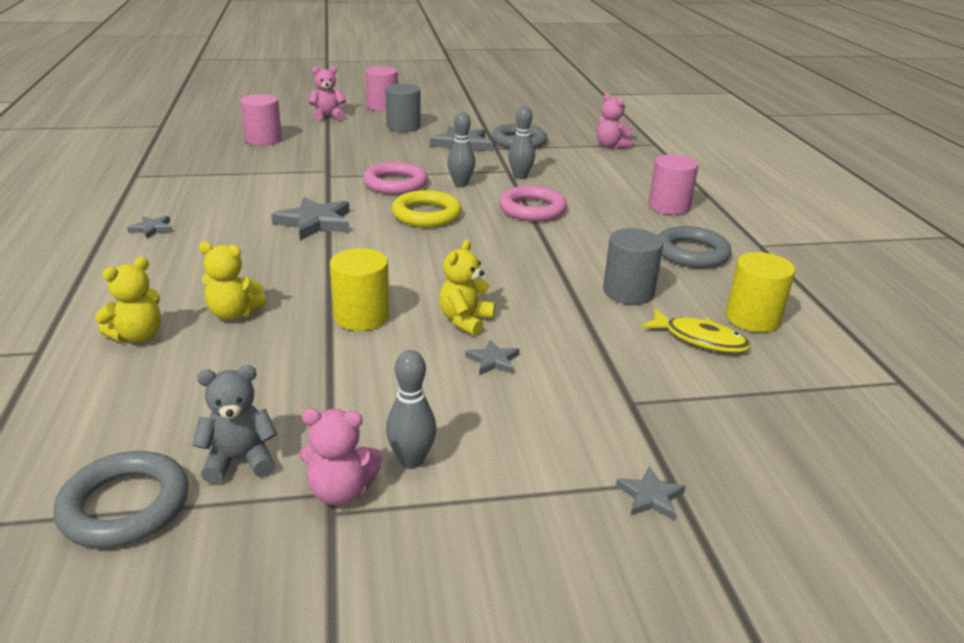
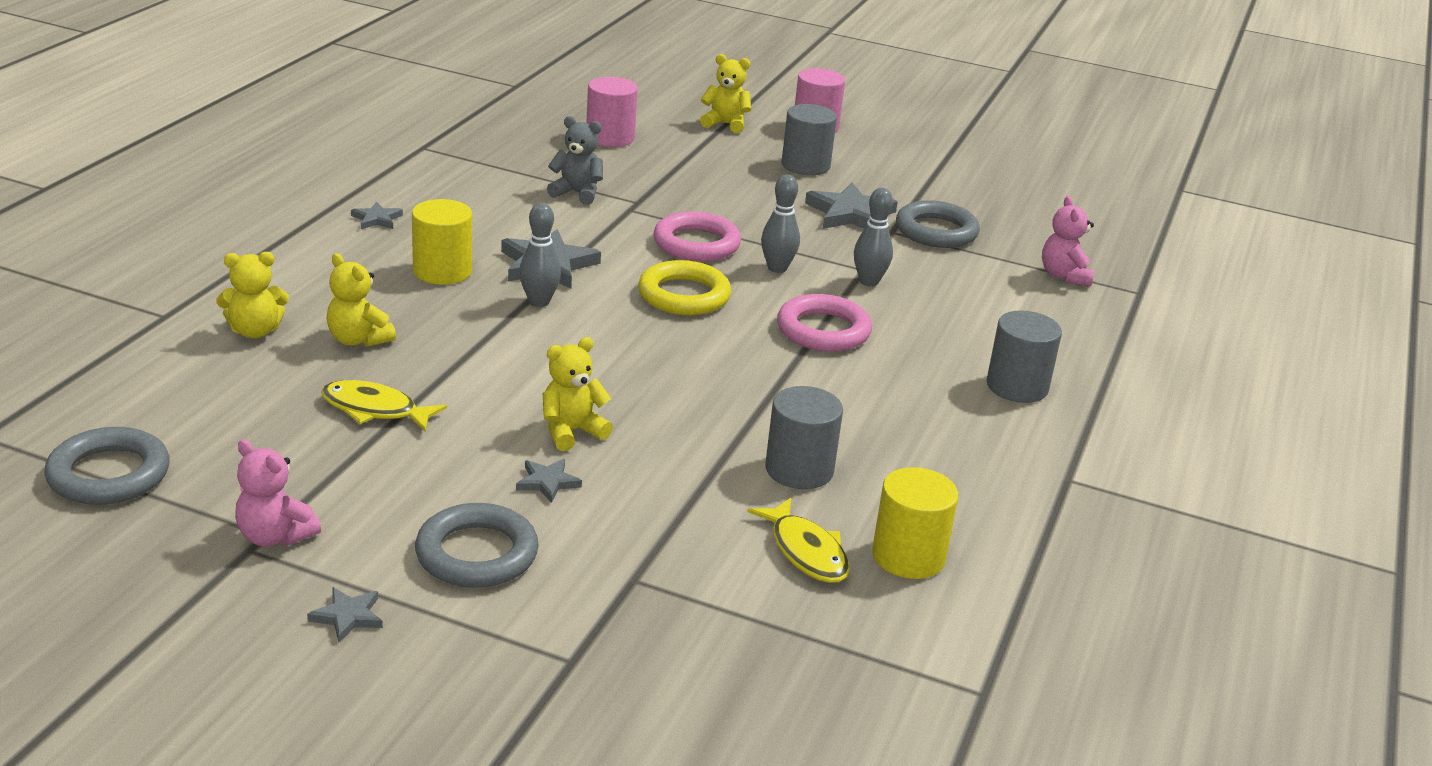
camera: 30 degrees right, 0 degrees up
(239, 460) = (224, 476): grey teddy bear -> grey teddy bear (577, 193)
(306, 359) = (375, 410): none -> yellow fish
(328, 117) = (725, 124): pink teddy bear -> yellow teddy bear
(361, 316) = (473, 387): yellow cylinder -> yellow cylinder (442, 271)
(411, 460) = (361, 537): grey bowling pin -> grey bowling pin (539, 302)
(650, 497) = (530, 663): grey star -> grey star (348, 616)
(669, 206) = (1017, 387): pink cylinder -> grey cylinder
(691, 253) = (952, 455): grey ring -> grey ring (477, 554)

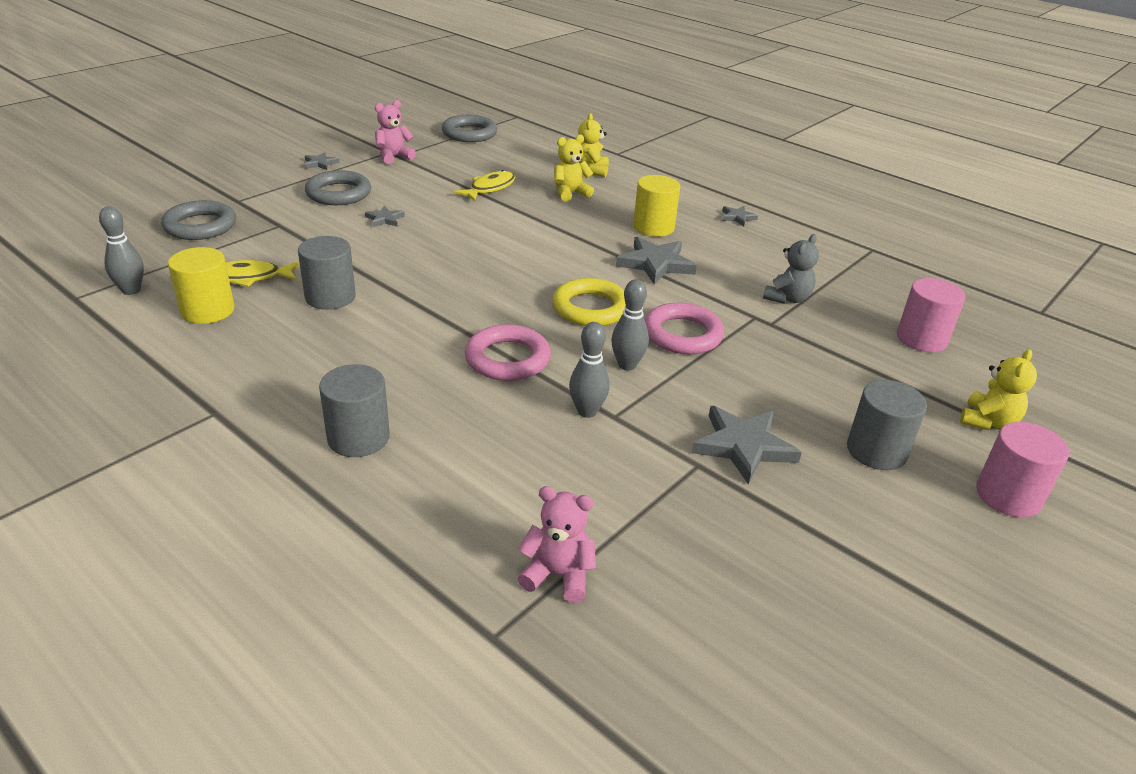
camera: 110 degrees right, 5 degrees up
(539, 302) = (599, 251): grey bowling pin -> grey bowling pin (131, 290)
(571, 431) = (430, 234): yellow teddy bear -> none
(936, 231) = (694, 501): grey ring -> grey ring (200, 226)

